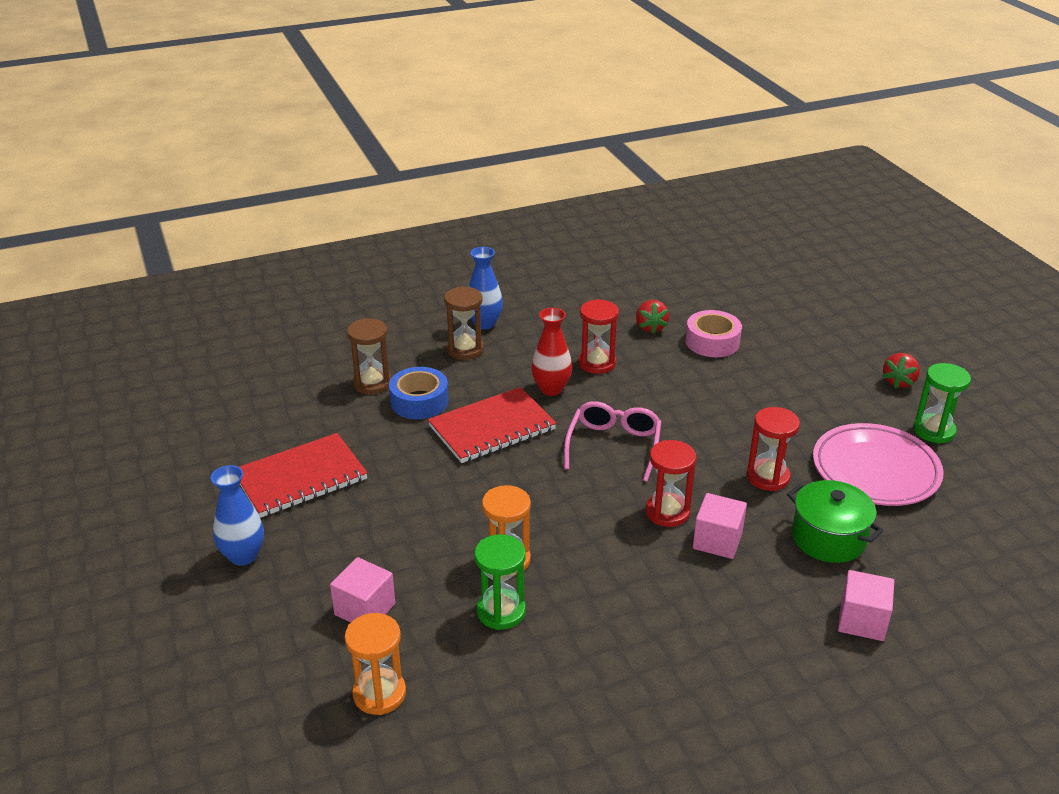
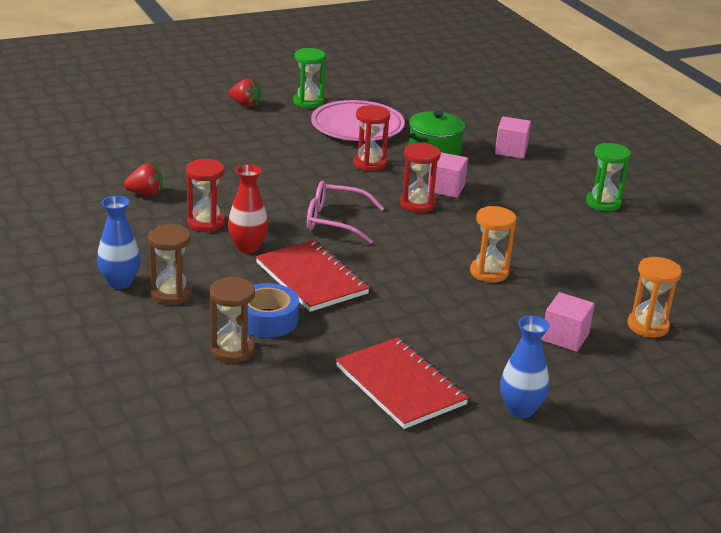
camera: 95 degrees left, 5 degrees down
(501, 611) = (546, 275): green hourglass -> green hourglass (603, 203)
(712, 342) = (176, 168): pink tape -> none

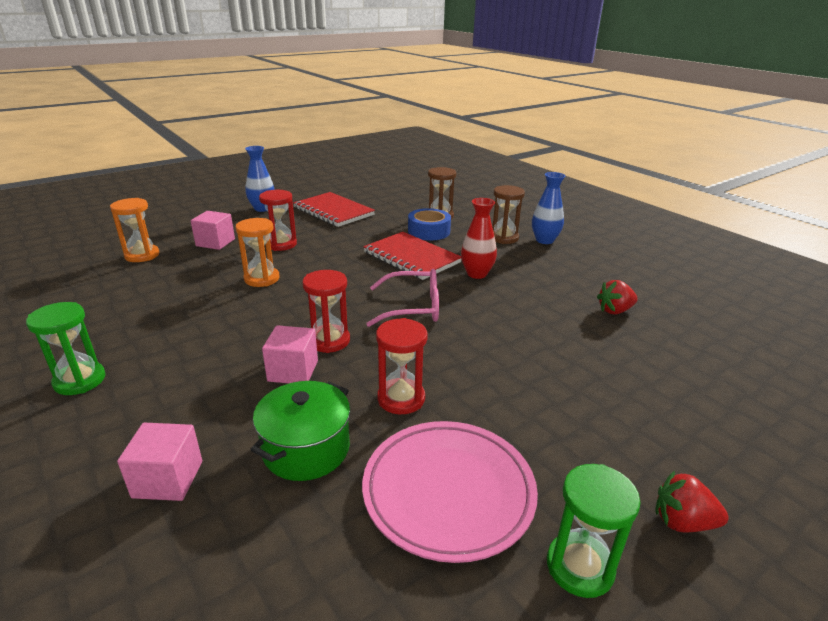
camera: 170 degrees right, 0 degrees up
(206, 223) = (529, 289): red hourglass -> red hourglass (281, 244)

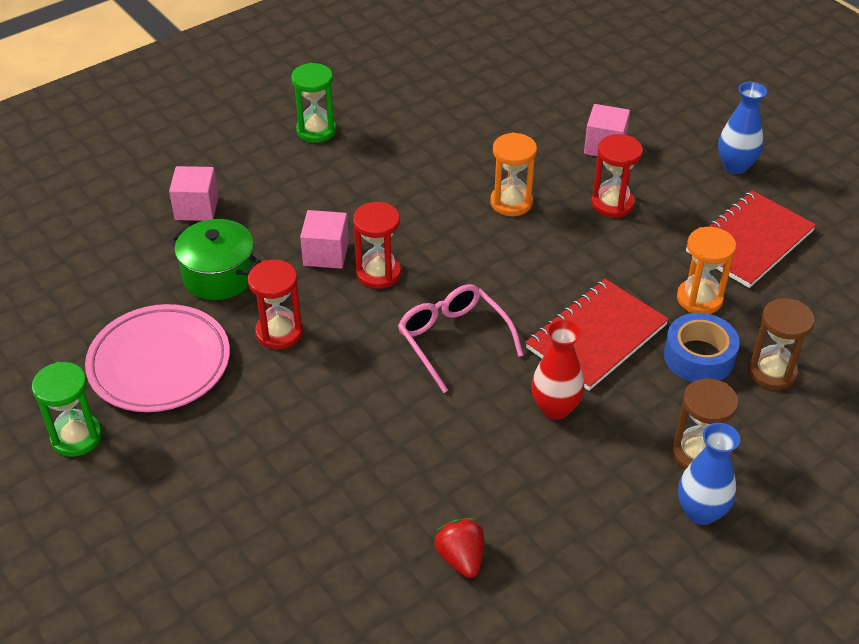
camera: 90 degrees right, 15 degrees up
(142, 255) = (556, 99): orange hourglass -> orange hourglass (699, 299)
(413, 307) = (453, 340): pink glasses -> pink glasses turned 150 degrees clockwise
(682, 522) = (102, 517): red strawberry -> none

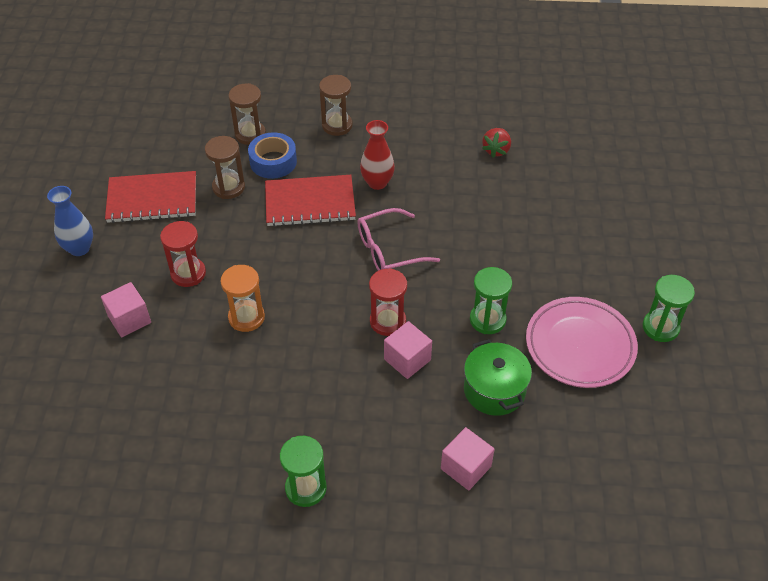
camera: 140 degrees left, 5 degrees up
(279, 332) = (487, 320): red hourglass -> green hourglass
(453, 340) = (388, 250): pink glasses -> pink glasses turned 60 degrees clockwise
(699, 299) = (228, 187): orange hourglass -> brown hourglass
(701, 512) = (367, 106): blue vase -> none

